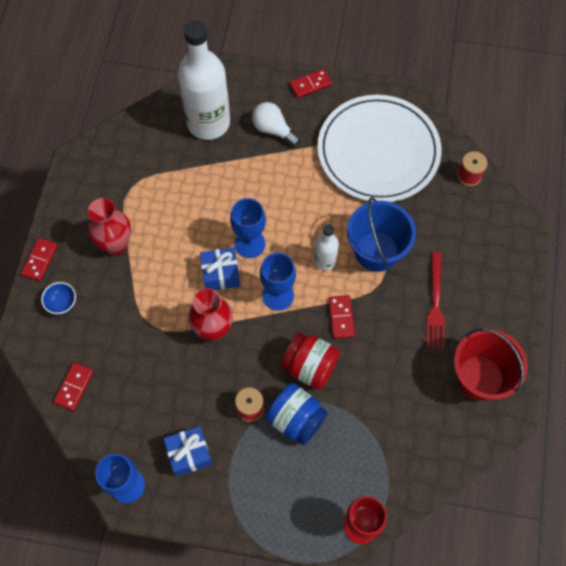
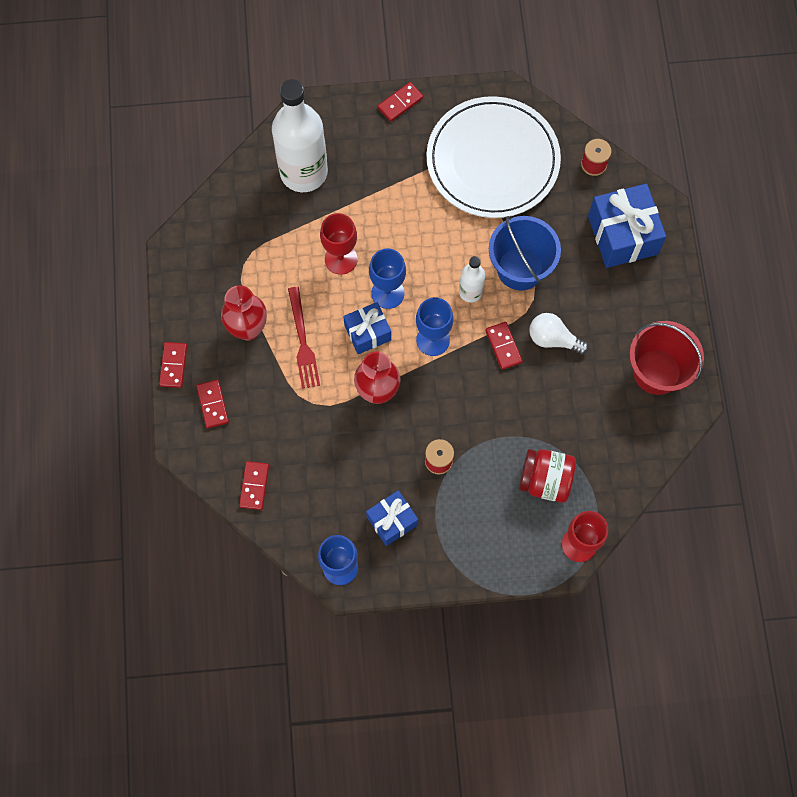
camera: 15 degrees left, 5 degrees up
(62, 303) = (212, 404): blue bowl -> red domino
(217, 204) = (341, 259): none -> red goblet
(273, 129) = (375, 163): white light bulb -> white light bulb (553, 339)
(296, 419) = (487, 460): blue jar -> none
(310, 366) = (486, 404): red jar -> red jar (545, 480)
(435, 303) = (594, 308): red fork -> red fork (302, 341)
(479, 244) = (622, 235): none -> blue gift

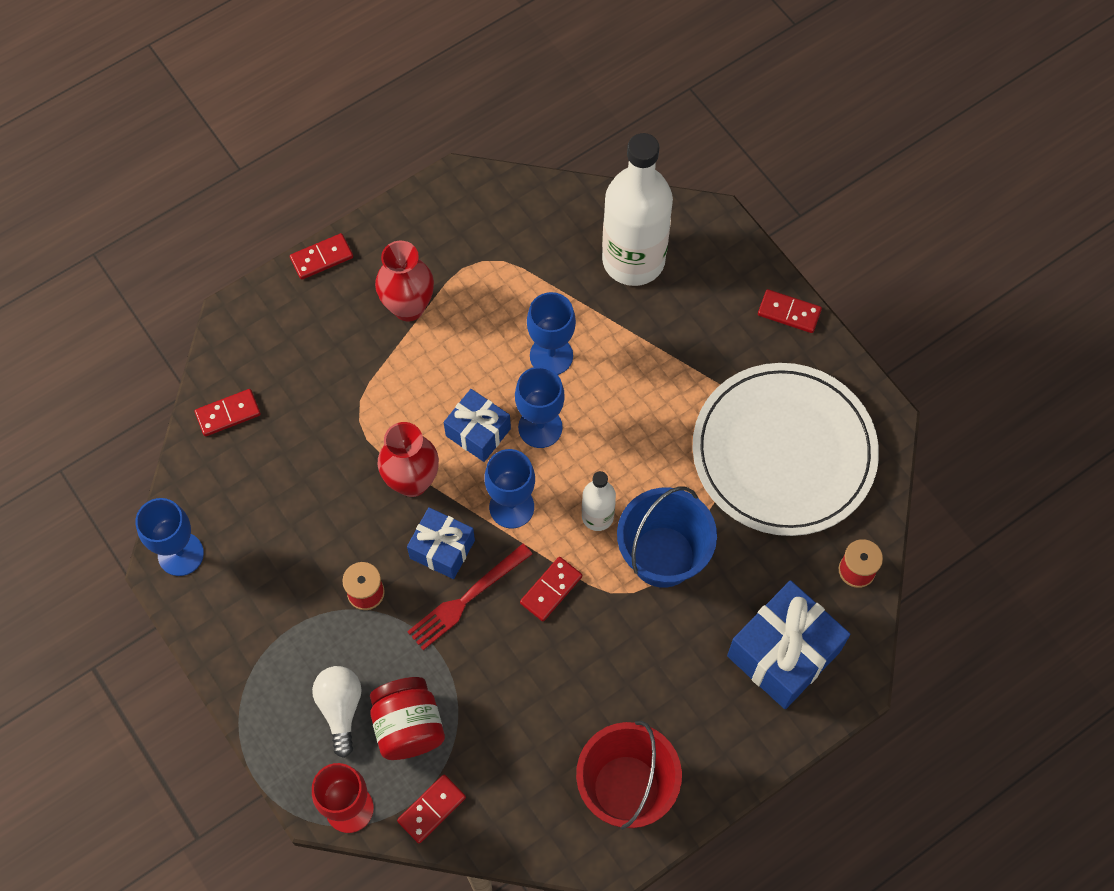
camera: 60 degrees right, 5 degrees down
(212, 404) = (299, 321): red domino -> red domino (431, 809)
(302, 341) = (427, 370): red fork -> red fork (467, 598)
(341, 259) = (551, 355): red goblet -> blue goblet
(392, 521) = (265, 580): blue gift -> blue gift (442, 549)
(553, 339) = (595, 642): white light bulb -> white light bulb (340, 708)

